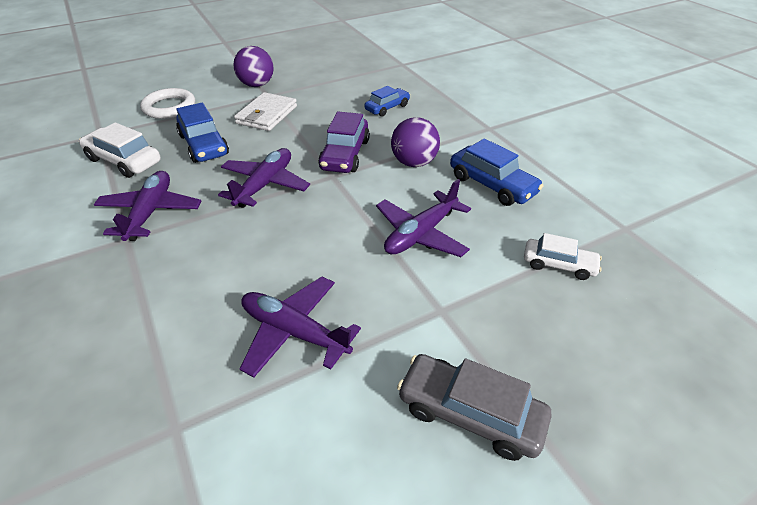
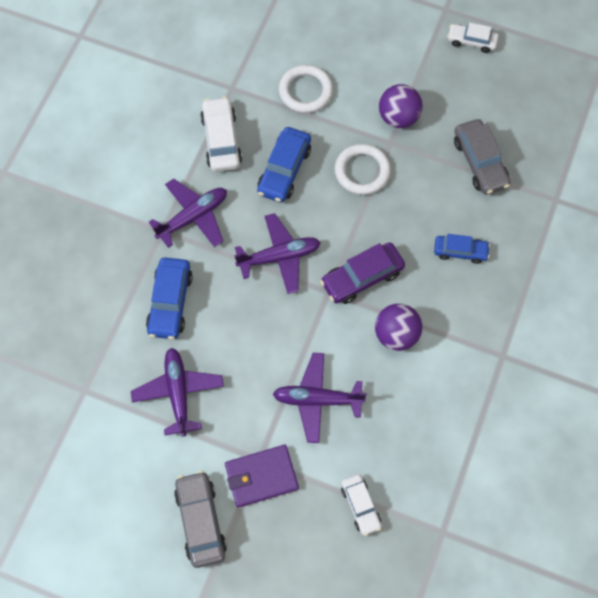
camera: 50 degrees right, 25 degrees up
(258, 44) = (471, 41): none -> white car
(267, 115) = (362, 171): white wallet -> white ring
(337, 74) = (480, 162): none -> grey car
(462, 320) = (261, 477): none -> purple wallet
(492, 185) = (417, 409): blue car -> blue car (170, 302)

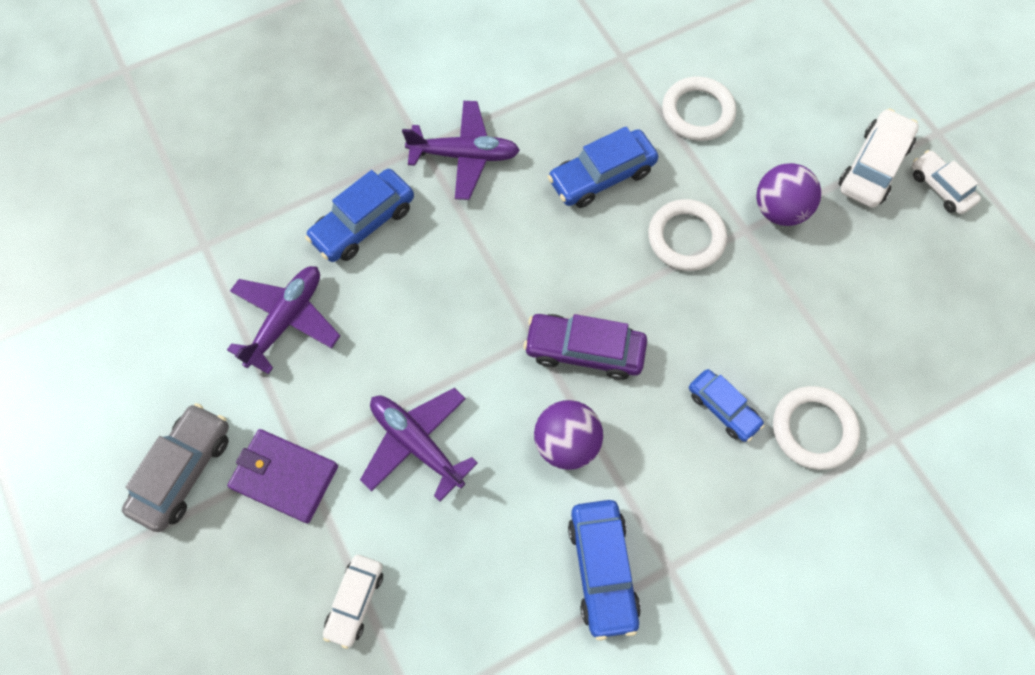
camera: 40 degrees right, 0 degrees up
(221, 140) = (563, 100): white car -> white car (873, 166)
(279, 257) = (515, 261): purple plane -> none
(471, 384) = (602, 569): none -> blue car
(480, 162) = (834, 326): grey car -> none
(513, 226) = (813, 429): none -> white ring

